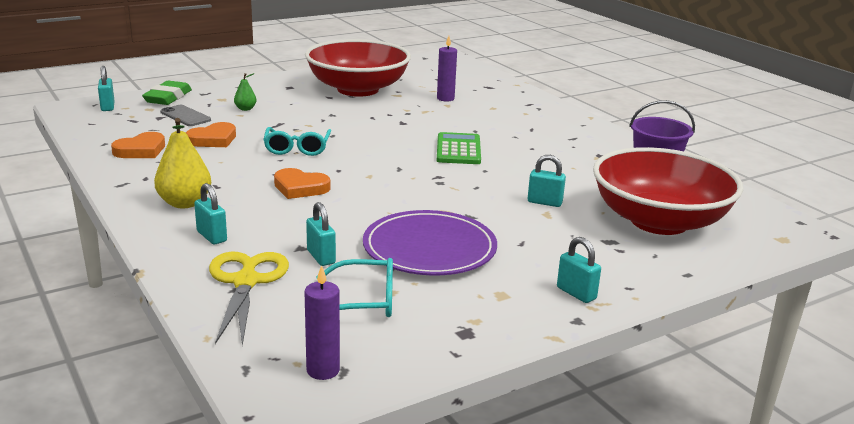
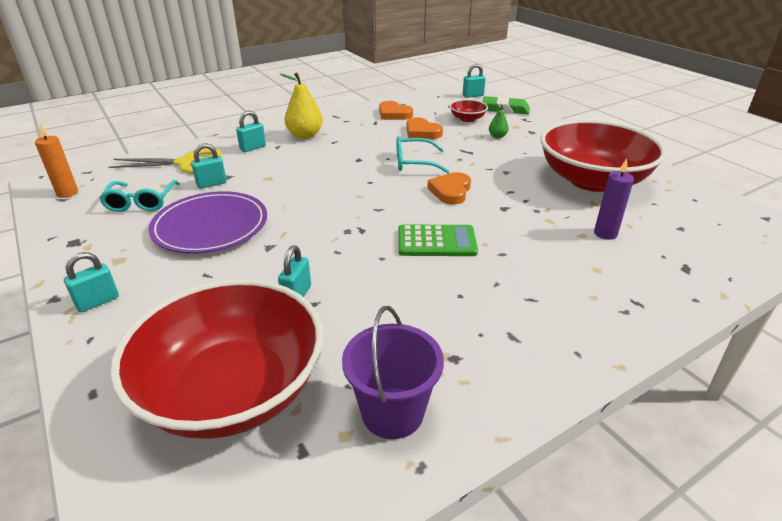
camera: 90 degrees right, 10 degrees up
(185, 116) = (467, 119): grey phone -> red bowl
(300, 187) = (332, 169): orange heart -> orange heart (450, 191)
(323, 370) = (67, 193): purple candle -> orange candle

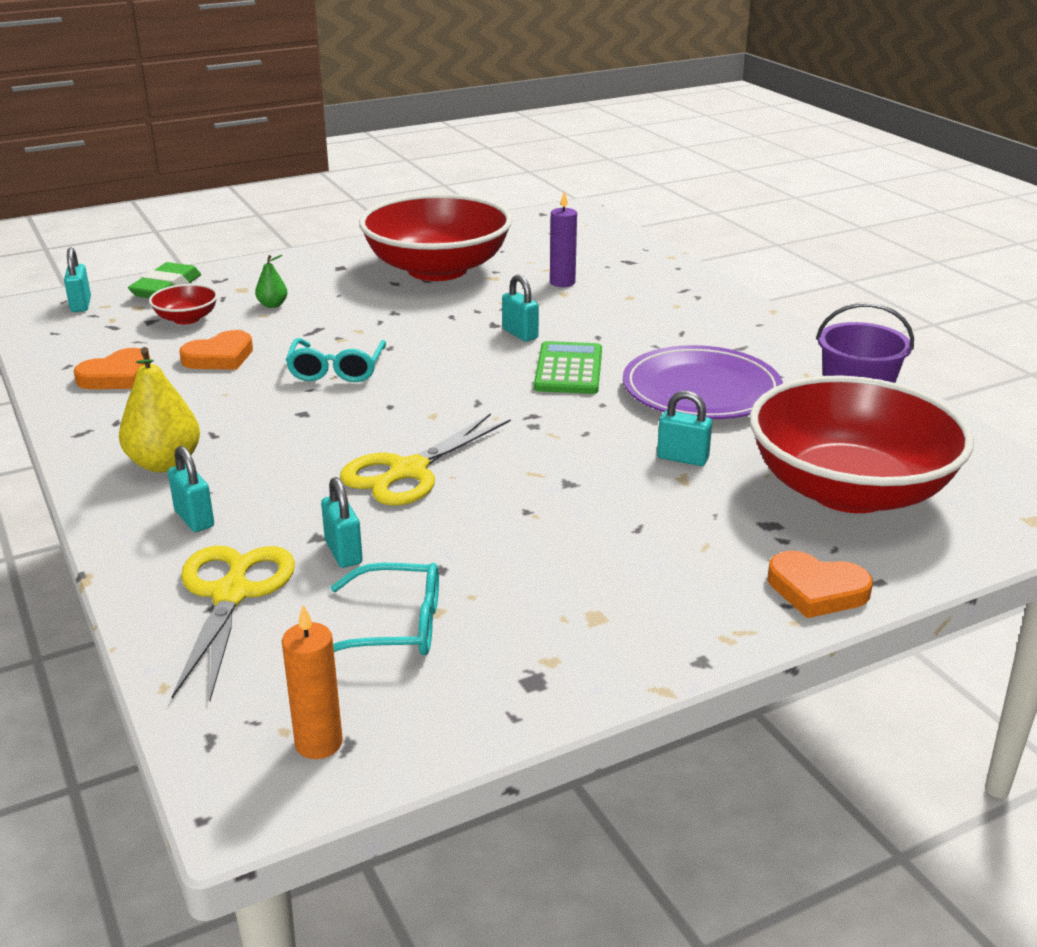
camera: 85 degrees left, 5 degrees down
(98, 302) = (706, 614): turquoise padlock -> turquoise padlock (520, 334)
(210, 226) = (502, 538): purple plate -> purple plate (701, 390)
(290, 193) = (408, 471): none -> yellow scissors
(450, 191) = (439, 351): orange heart -> orange heart (816, 590)

